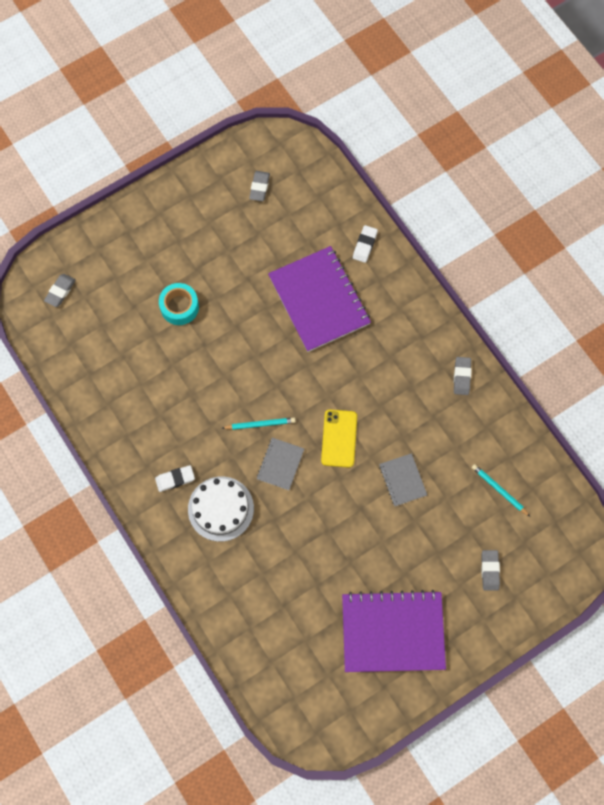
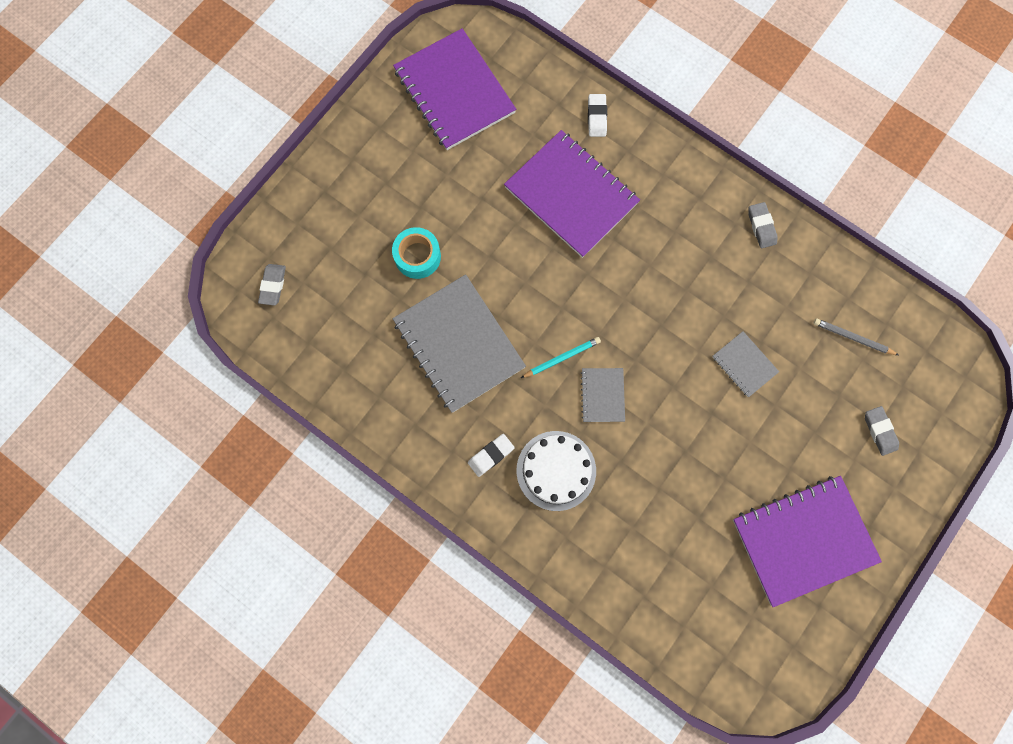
camera: 20 degrees left, 5 degrees up
(184, 386) = (458, 344): none -> grey notebook
(259, 187) = (454, 92): grey eraser -> purple notebook
(339, 438) = (656, 342): yellow phone -> none
(499, 490) = (852, 338): turquoise pencil -> grey pencil

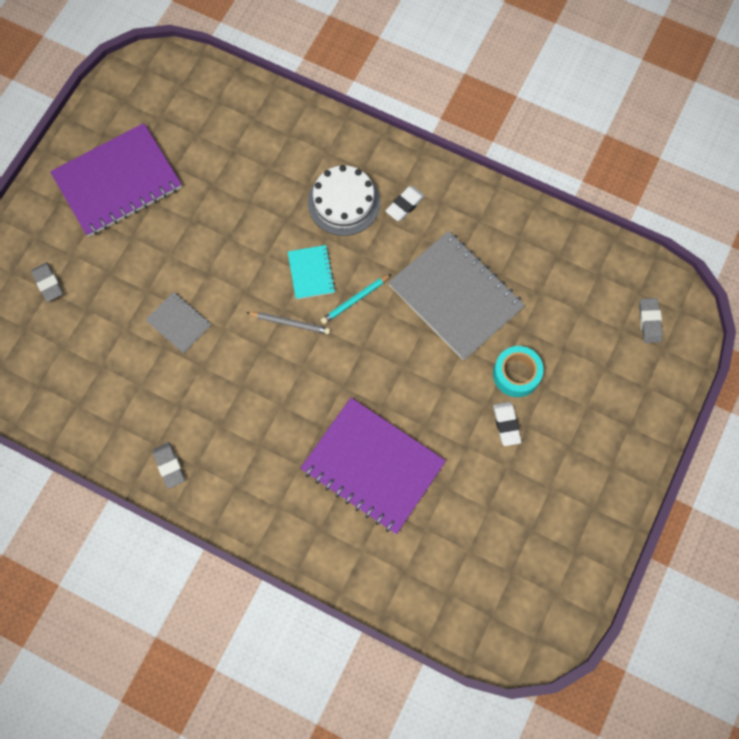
camera: 170 degrees right, 5 degrees down
(454, 92) = (523, 566): purple notebook -> none
(596, 117) = (359, 562): white eraser -> white eraser (506, 424)
(602, 395) = (311, 273): grey notebook -> turquoise notebook
(852, 338) = (73, 366): grey pencil -> grey pencil (290, 323)

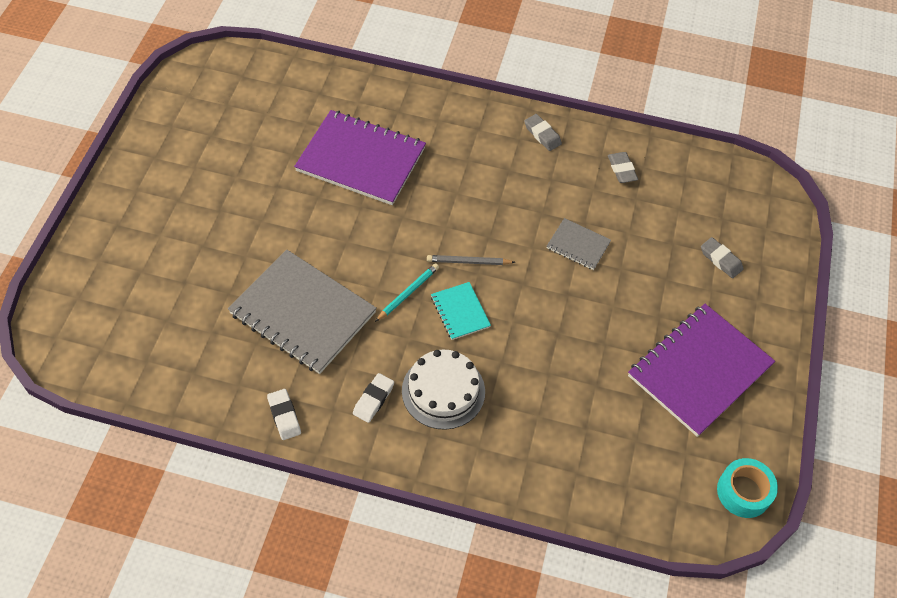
camera: 165 degrees right, 15 degrees down
(506, 424) = (239, 209): white eraser -> white eraser (284, 416)
(516, 374) = (232, 252): turquoise tape -> turquoise tape (743, 492)
(649, 322) = (91, 321): grey eraser -> grey eraser (622, 170)

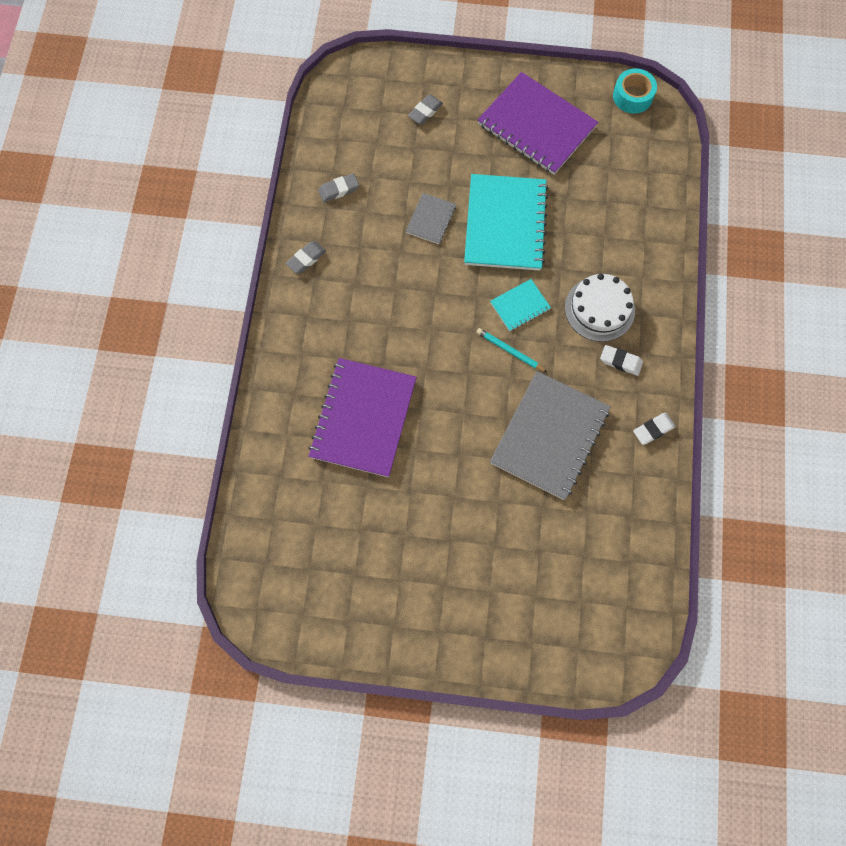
camera: 95 degrees left, 15 degrees up
(468, 262) = (466, 306): grey pencil -> none
(565, 315) = (505, 224): none -> turquoise notebook

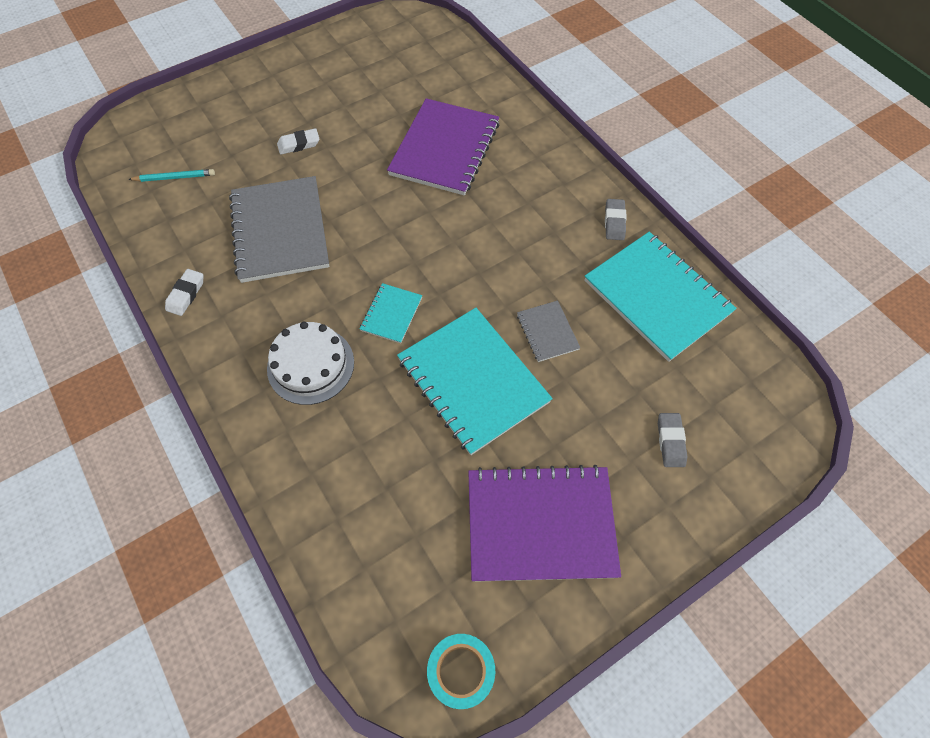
camera: 140 degrees right, 10 degrees down
(339, 190) = (657, 297): grey eraser -> turquoise notebook
(363, 418) = (445, 149): purple notebook -> purple notebook turned 45 degrees clockwise
(509, 351) = (369, 270): turquoise pencil -> turquoise pencil (175, 177)
(620, 361) = (255, 331): white eraser -> white eraser (299, 144)

